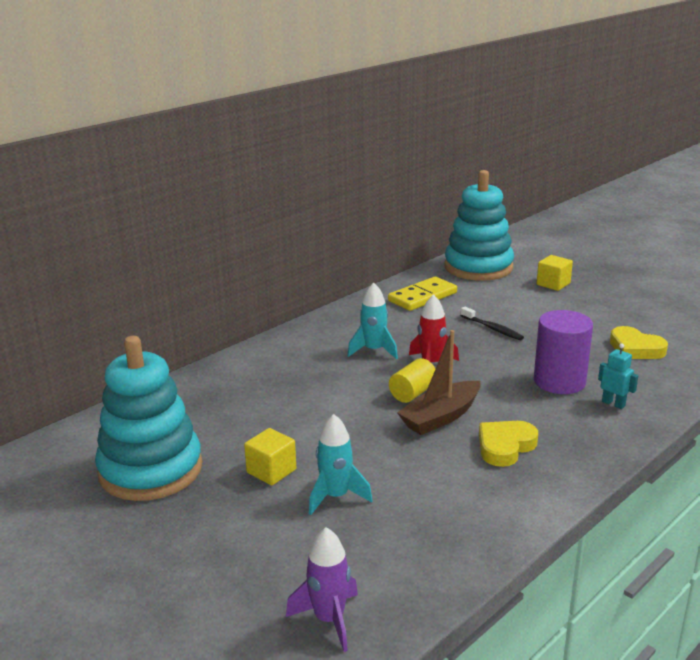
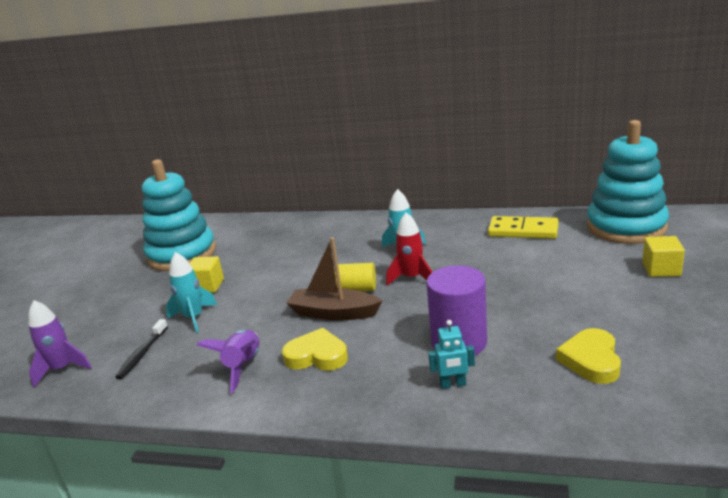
camera: 60 degrees right, 0 degrees up
(477, 489) = (243, 366): none -> purple rocket
(493, 329) = (513, 277): black toothbrush -> black toothbrush (142, 354)
(613, 403) = (453, 384): turquoise robot -> turquoise robot turned 75 degrees clockwise

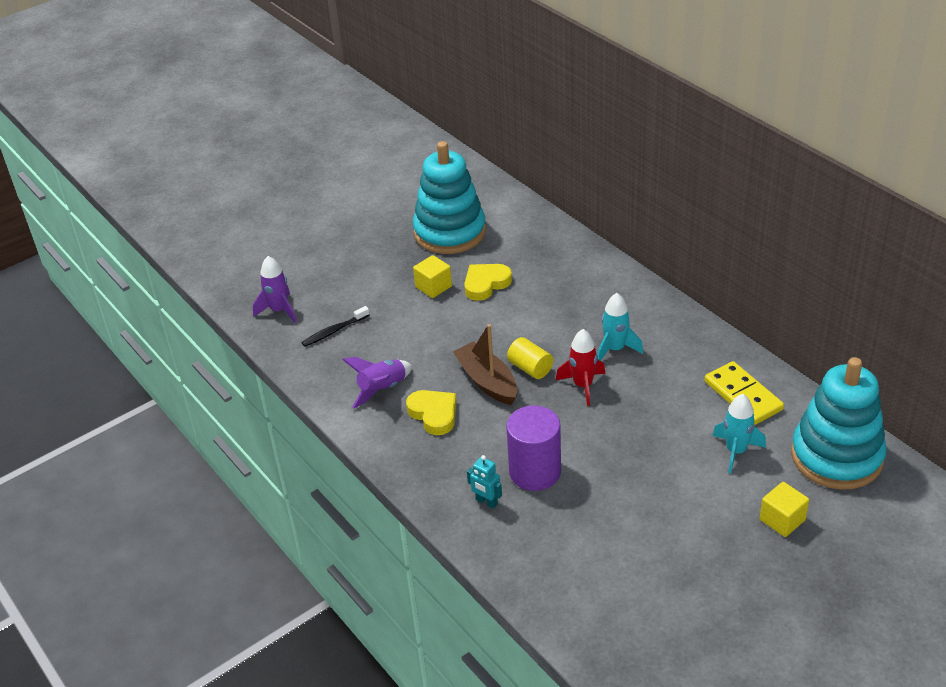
camera: 40 degrees right, 15 degrees up
(194, 318) = (394, 317): turquoise rocket -> turquoise rocket (736, 451)
(591, 360) = (597, 552): yellow heart -> yellow heart (486, 284)

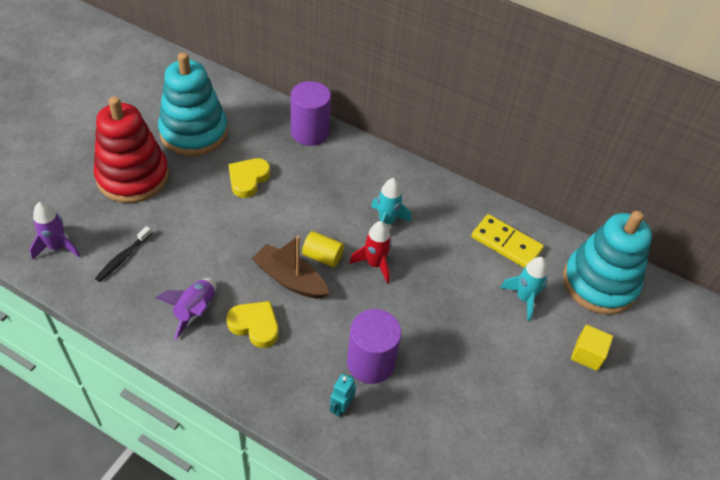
camera: 30 degrees left, 10 degrees up
(373, 262) = (133, 177): none -> red stacking toy
(433, 287) = (201, 191): yellow cube -> none
(486, 502) = (341, 407): turquoise robot -> turquoise robot turned 105 degrees clockwise
(571, 251) = (310, 132): none -> purple cylinder

